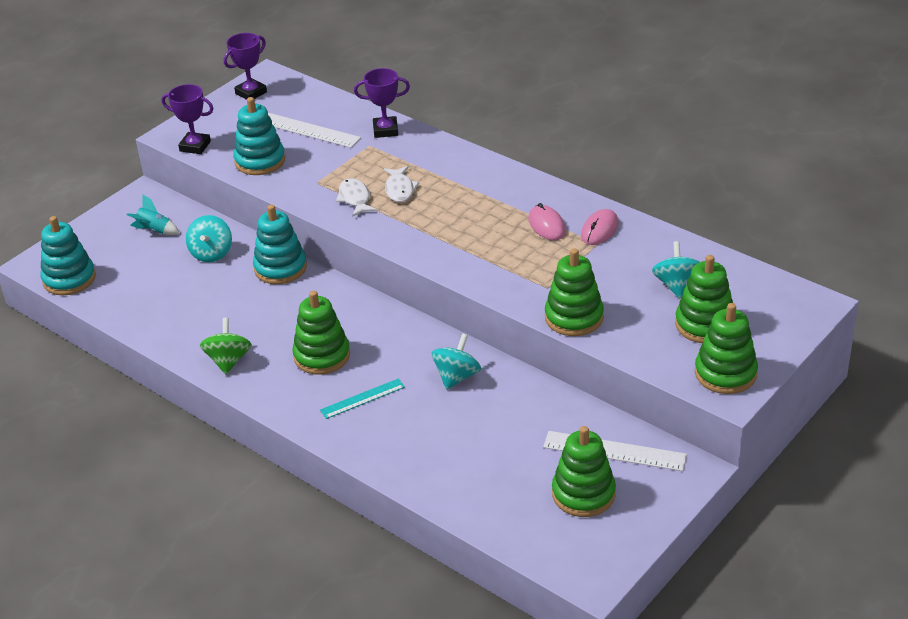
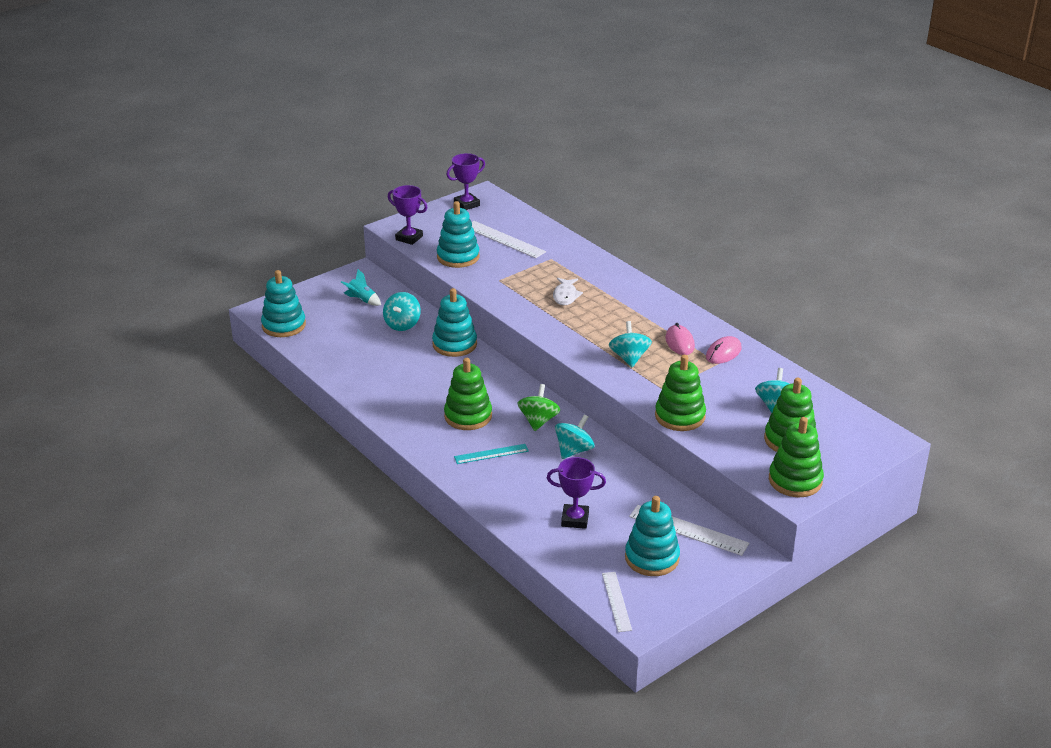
camera: 10 degrees right, 5 degrees down
(228, 361) = (391, 407): green spinning top -> green spinning top (538, 421)
(355, 198) = (526, 297): white fish -> none
(385, 130) = (568, 249): purple trophy -> purple trophy (575, 519)
(495, 255) = (629, 358): none -> turquoise spinning top
(559, 556) = (616, 601): none -> white ruler
(583, 494) = (652, 558): green stacking toy -> turquoise stacking toy

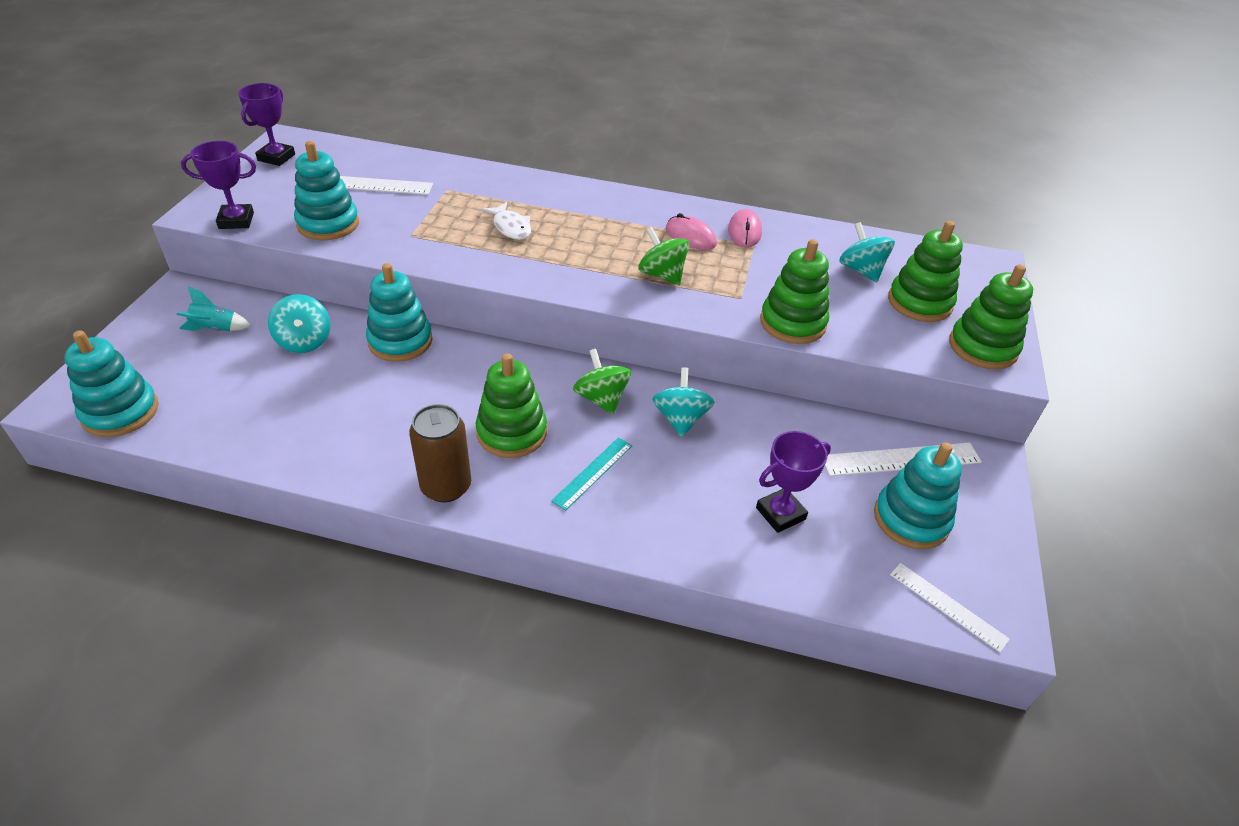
camera: 40 degrees left, 10 degrees up
(407, 426) = (446, 486): none -> brown can
(629, 358) = (662, 275): turquoise spinning top -> green spinning top

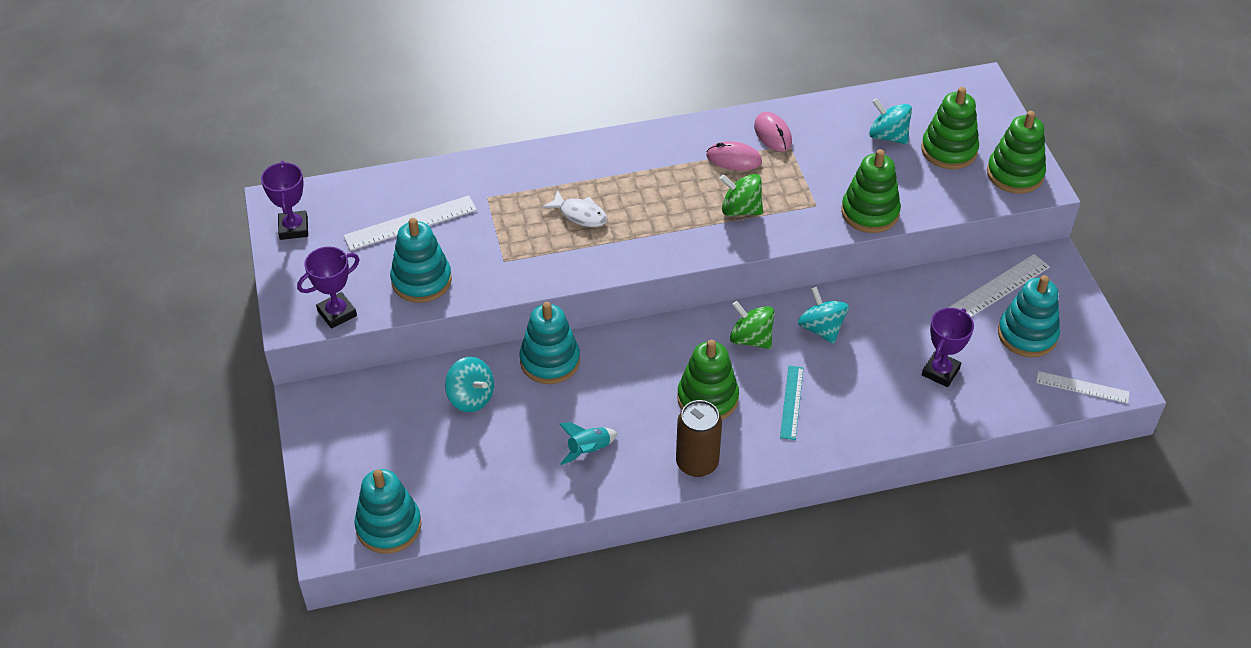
camera: 25 degrees left, 5 degrees up
(215, 329) = (383, 421): turquoise rocket -> turquoise rocket (588, 450)

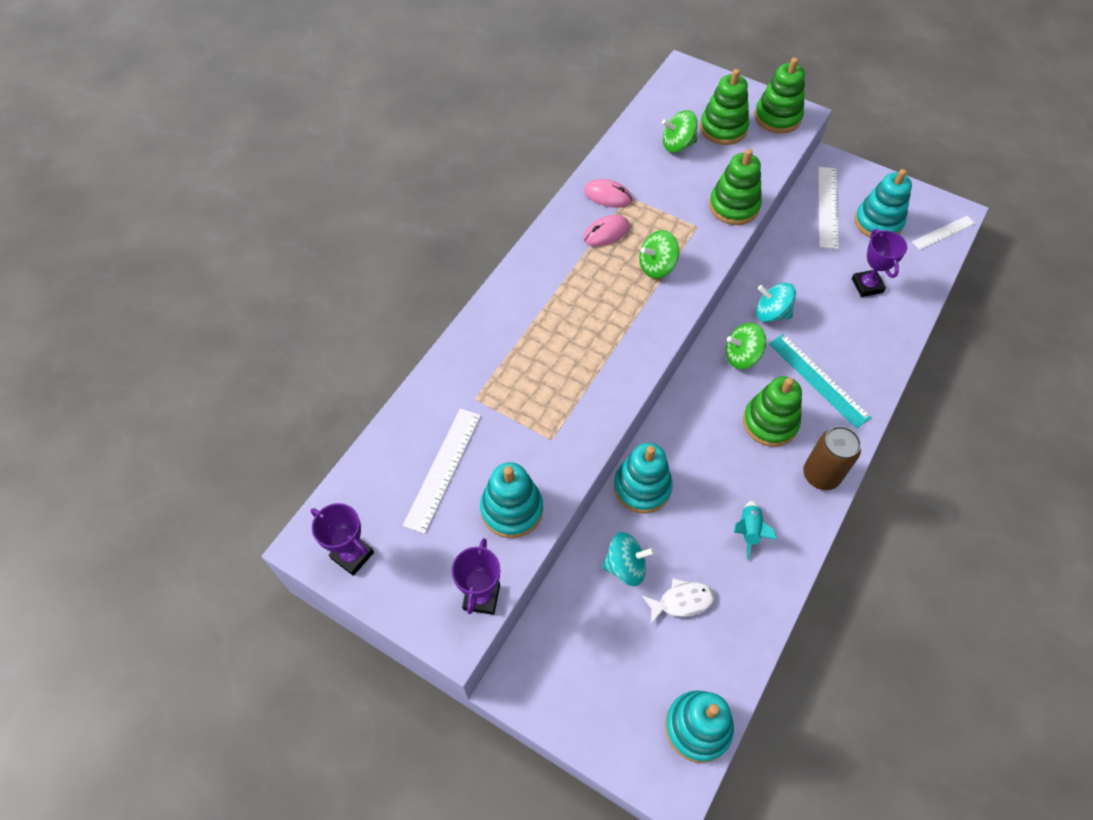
camera: 45 degrees left, 10 degrees up
(580, 214) = (558, 357): white fish -> white fish (681, 601)
(791, 402) = (818, 380): turquoise ruler -> turquoise ruler, size x1.54
(888, 136) = (677, 145): turquoise spinning top -> green spinning top

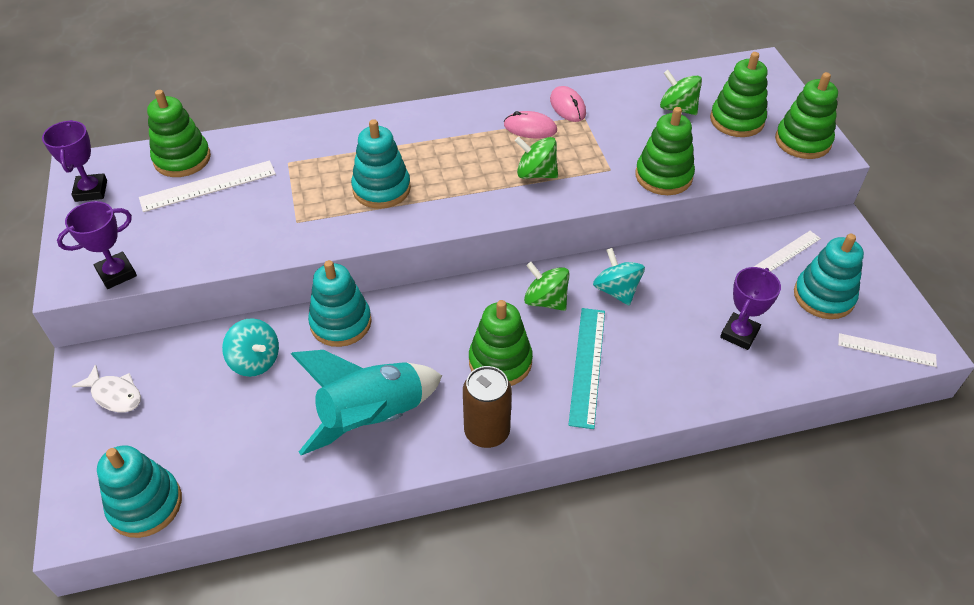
camera: 45 degrees right, 10 degrees down
(386, 465) = (182, 159): none -> green stacking toy
(512, 509) = (210, 241): turquoise stacking toy -> turquoise stacking toy (381, 189)
(681, 601) = (257, 417): white fish -> white fish (114, 395)
(749, 531) = (372, 417): turquoise rocket -> turquoise rocket, size x2.25
(827, 207) = (787, 253): white ruler -> white ruler, size x0.65

